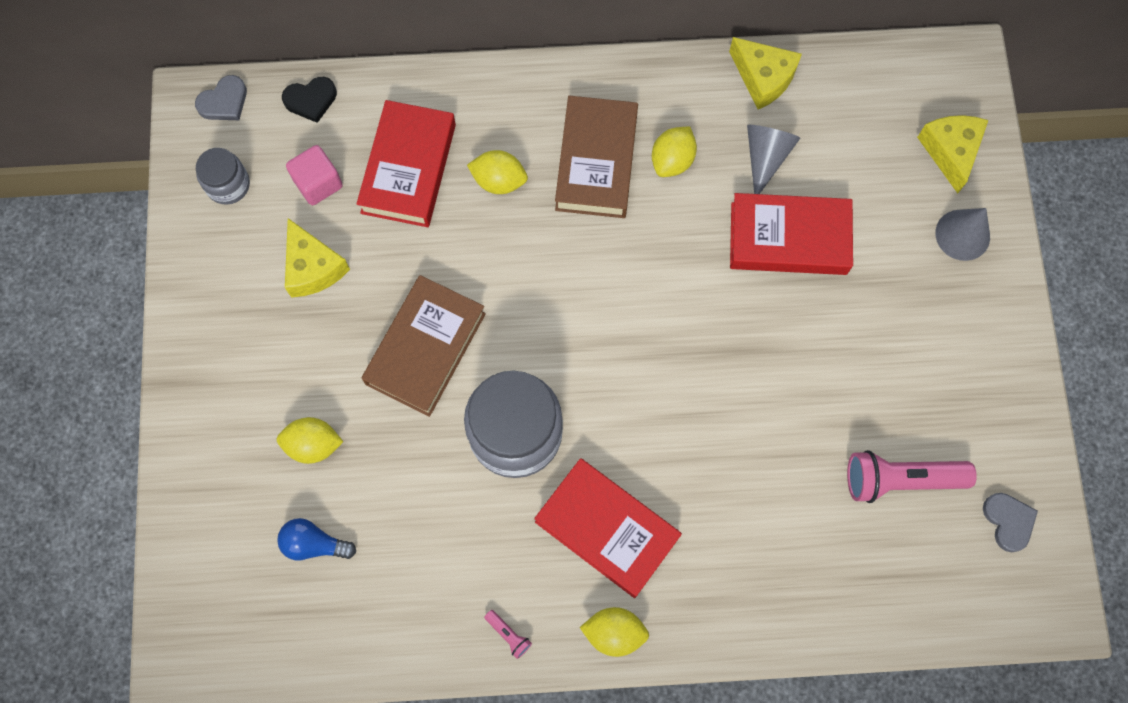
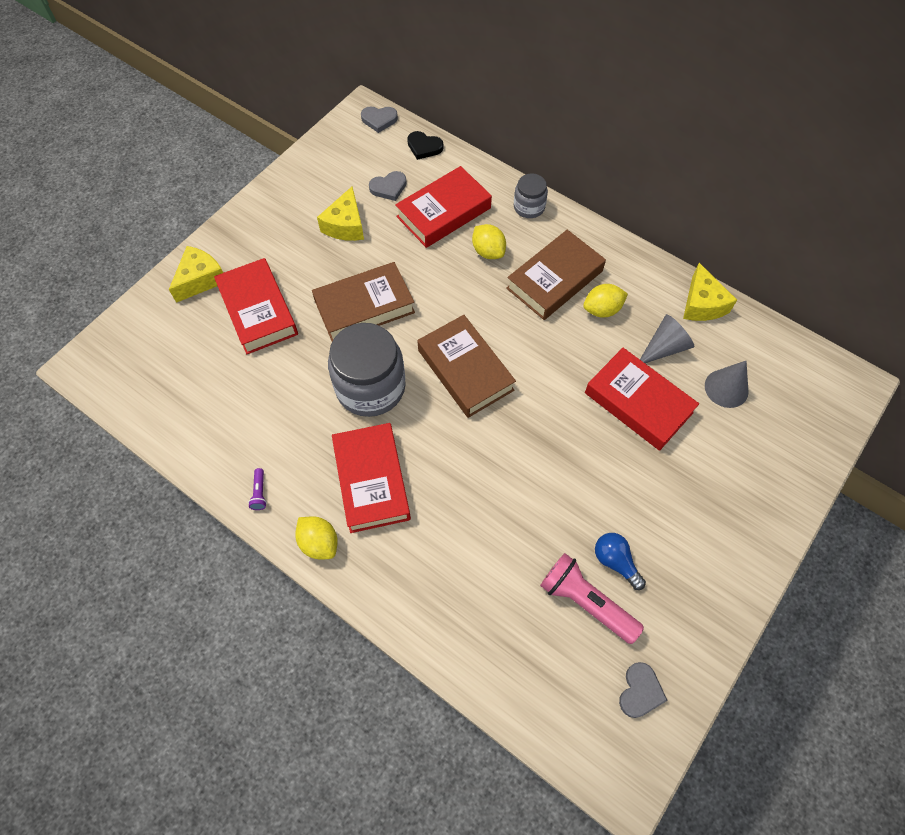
camera: 40 degrees right, 10 degrees down
(228, 185) = (342, 158): grey jar -> grey jar (529, 207)
(313, 445) = (258, 310): yellow lemon -> red book
(314, 544) = (208, 360): blue light bulb -> blue light bulb (615, 561)
(318, 183) = (388, 187): pink cube -> grey heart
(508, 635) = (259, 493): pink flashlight -> purple flashlight
(594, 337) = (465, 370): none -> brown book
(950, 151) = (797, 429): yellow cheese -> yellow cheese (201, 279)
(962, 235) = (763, 485): grey cone -> grey cone (726, 388)

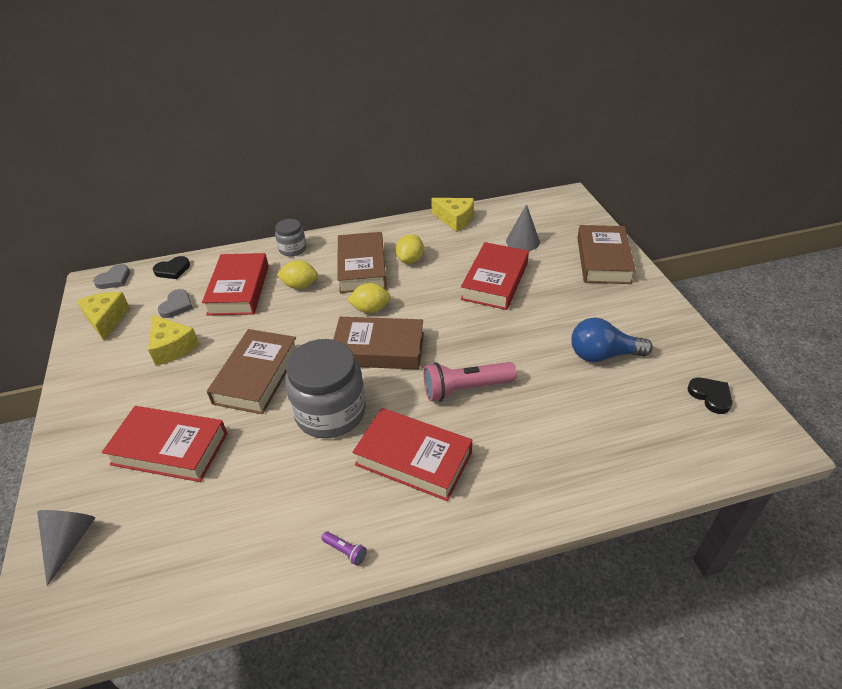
camera: 50 degrees left, 20 degrees down
(201, 279) = (82, 475): yellow cheese -> yellow cheese (106, 320)
(319, 543) = (436, 530): yellow lemon -> yellow lemon (370, 309)
(585, 602) = (622, 387): pink flashlight -> pink flashlight (465, 389)
(615, 561) = (603, 355): blue light bulb -> blue light bulb, size x1.51
(638, 403) = (495, 281): red book -> red book turned 60 degrees counterclockwise
(640, 691) = (710, 396): grey heart -> black heart
(664, 347) = (467, 250): grey cone -> grey cone (69, 542)
(768, 483) = (603, 260): none -> brown book

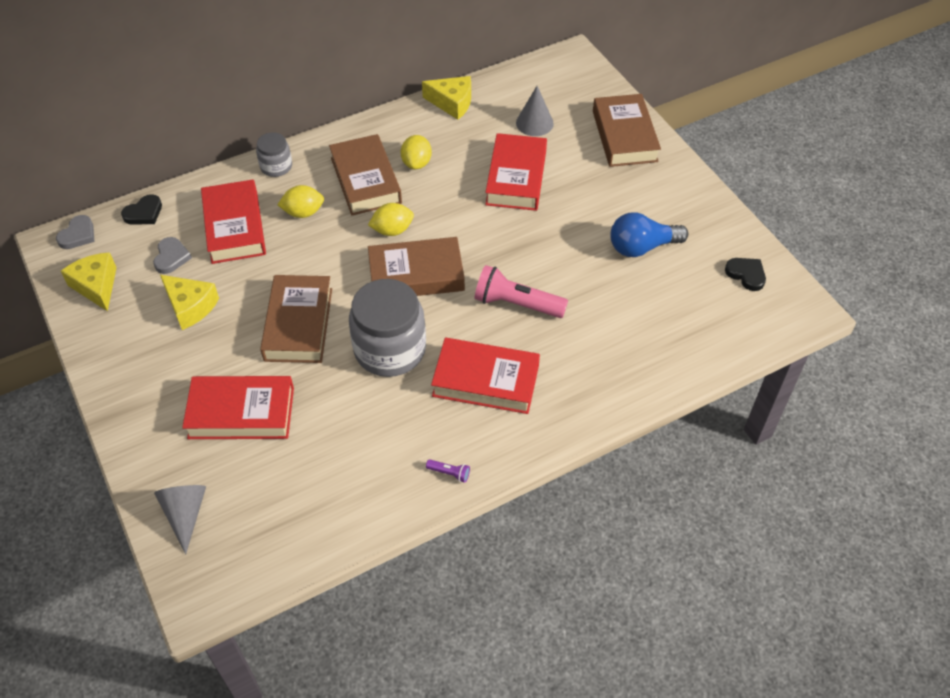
camera: 15 degrees left, 10 degrees up
(465, 389) = (516, 304): pink flashlight -> pink flashlight turned 45 degrees clockwise

